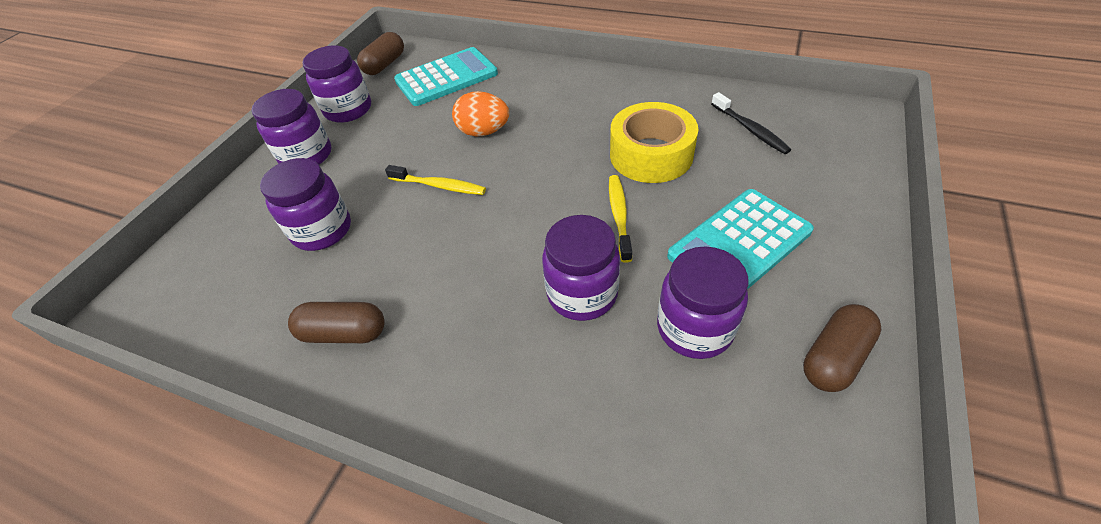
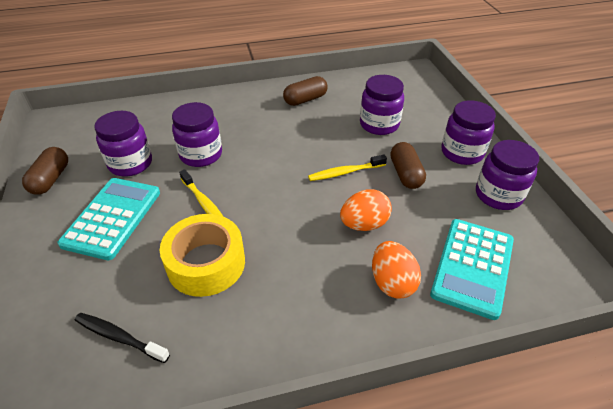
camera: 140 degrees right, 5 degrees down
(385, 64) = (555, 255): brown capsule -> brown capsule (405, 174)
(512, 89) = (392, 282): none -> orange egg

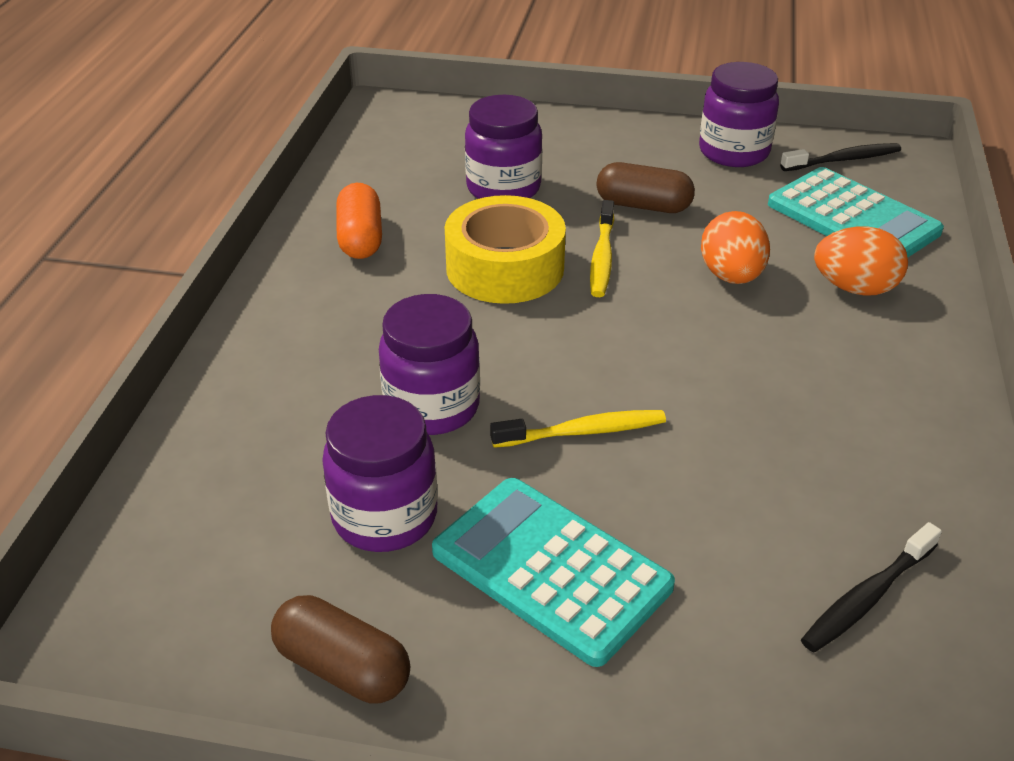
camera: 65 degrees left, 5 degrees down
(206, 263) = (739, 460): yellow tape -> yellow tape (505, 268)
(305, 99) = (360, 238): brown capsule -> orange capsule
(462, 153) = (628, 145): purple jar -> none
(543, 248) = (843, 160): none -> black toothbrush

